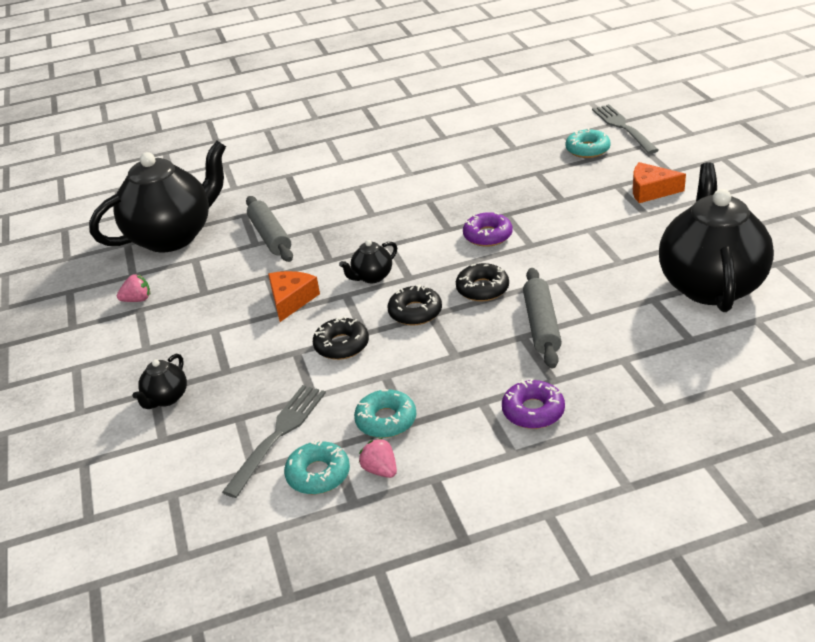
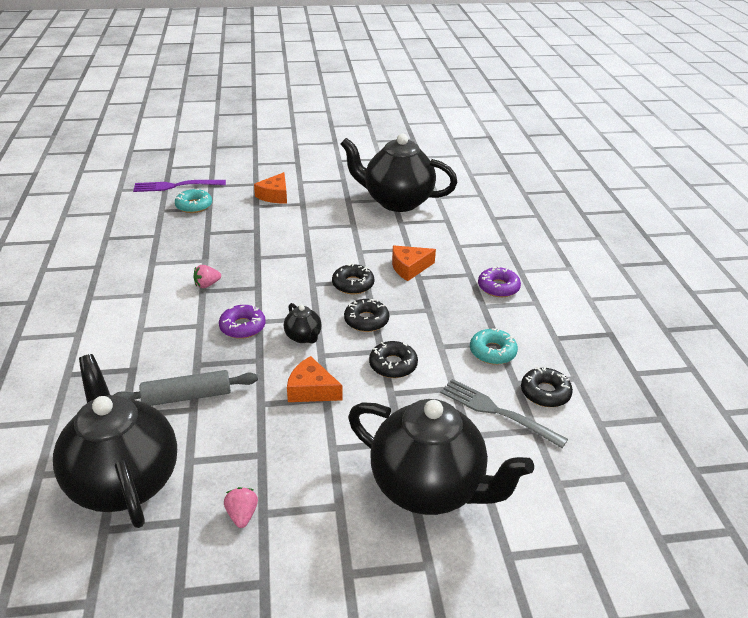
camera: 85 degrees left, 0 degrees up
(166, 398) = (428, 487): black teapot -> black teapot, size x2.41
(318, 474) = (545, 393): turquoise donut -> black donut
(380, 470) = (544, 361): pink strawberry -> pink strawberry (207, 285)
(487, 235) = (282, 270): purple donut -> purple donut (242, 327)
(541, 325) = (409, 268): grey rolling pin -> orange cheese
(623, 127) = (176, 186): grey fork -> purple fork

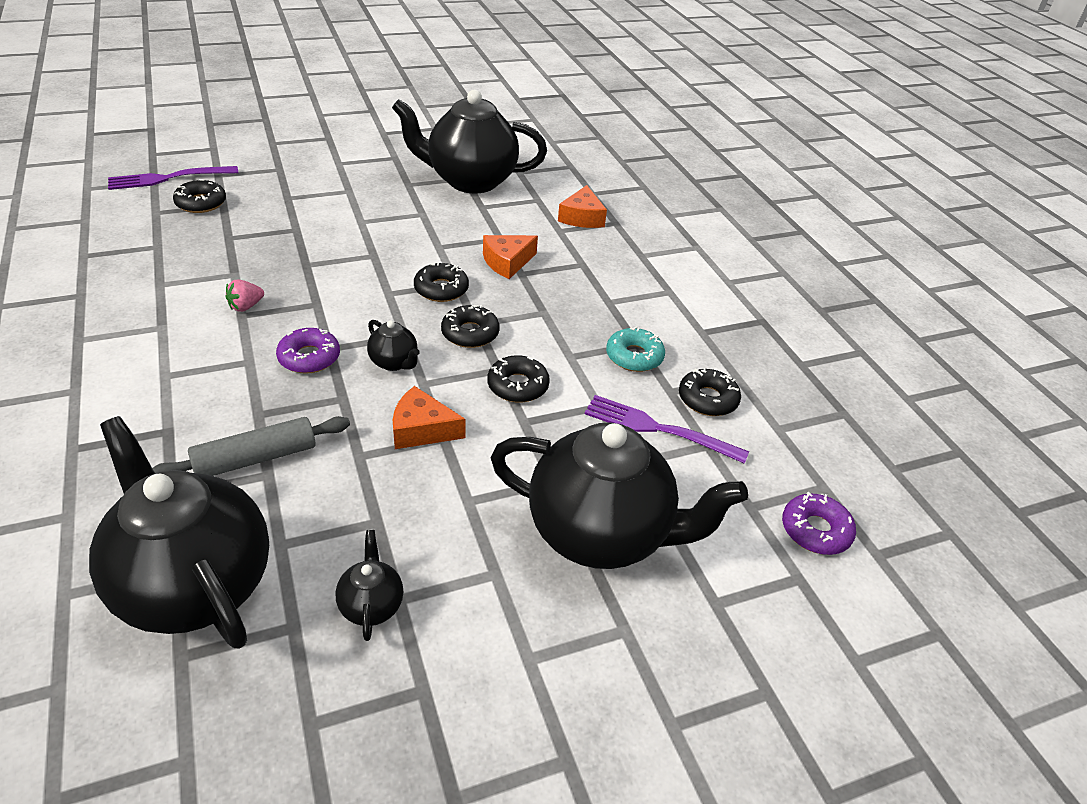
camera: 15 degrees left, 5 degrees up
(194, 206) = (201, 203): turquoise donut -> black donut
(242, 515) = (371, 605): pink strawberry -> black teapot
(275, 195) = (309, 183): orange cheese -> orange cheese (582, 217)
(497, 412) = (658, 429): grey fork -> purple fork
(498, 287) = (621, 277): purple donut -> purple donut (815, 530)

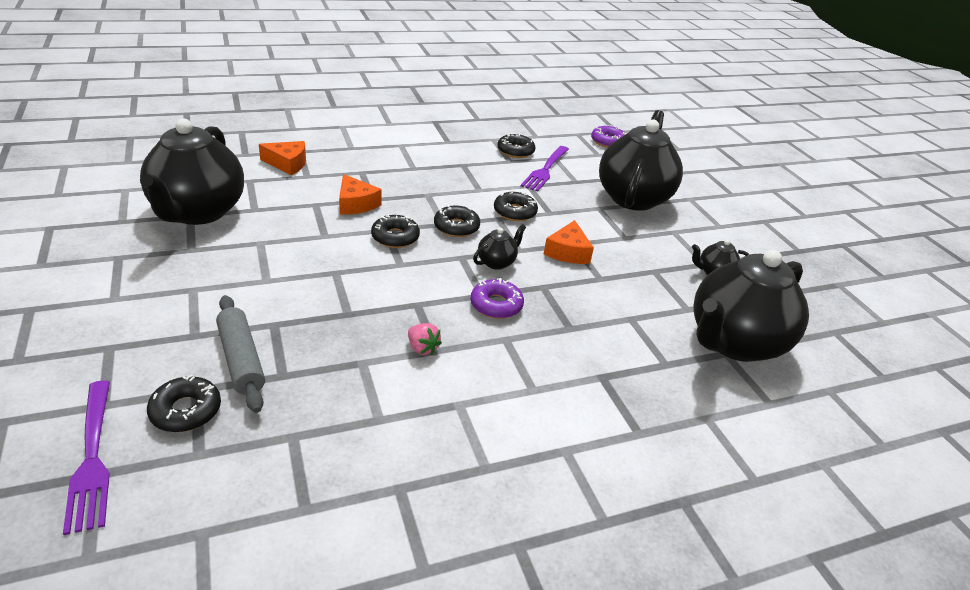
camera: 90 degrees left, 5 degrees down
(256, 458) = (617, 325): grey rolling pin -> grey rolling pin (241, 359)
(634, 356) = (477, 167): turquoise donut -> none

